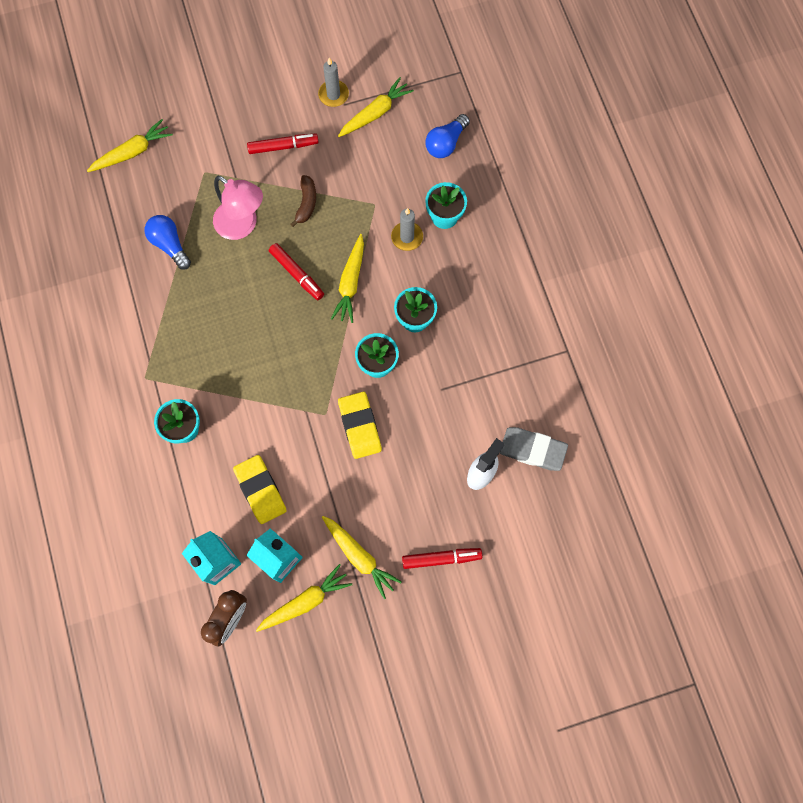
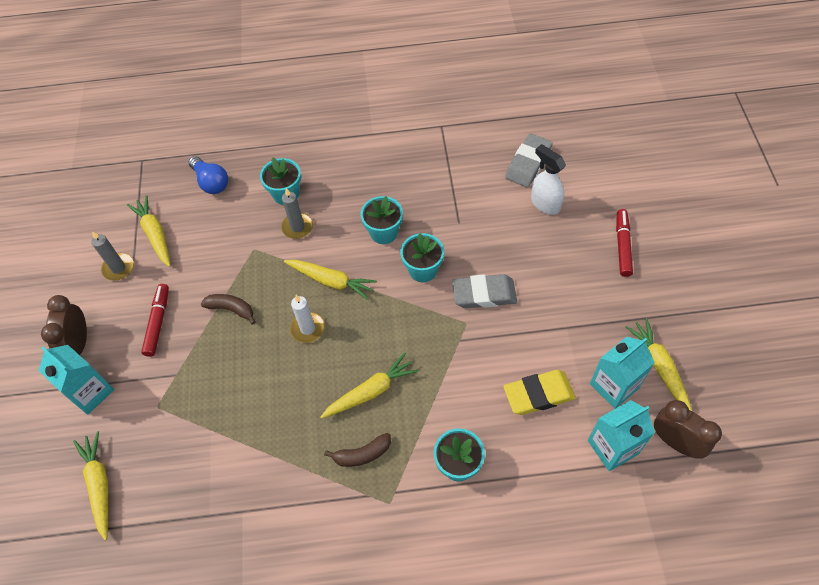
camera: 75 degrees left, 15 degrees down
(170, 245) = (233, 455): blue light bulb -> none
(184, 347) = (362, 454): none -> brown banana
(210, 116) = (90, 392): none -> turquoise carton
(242, 225) = (235, 374): pink lamp -> none
(253, 91) = (79, 343): none -> brown clock
(297, 274) = (307, 328): red marker -> white candle
(359, 556) = (616, 313): yellow carrot -> yellow carrot (371, 391)
(360, 426) = (484, 294): yellow eraser -> grey eraser

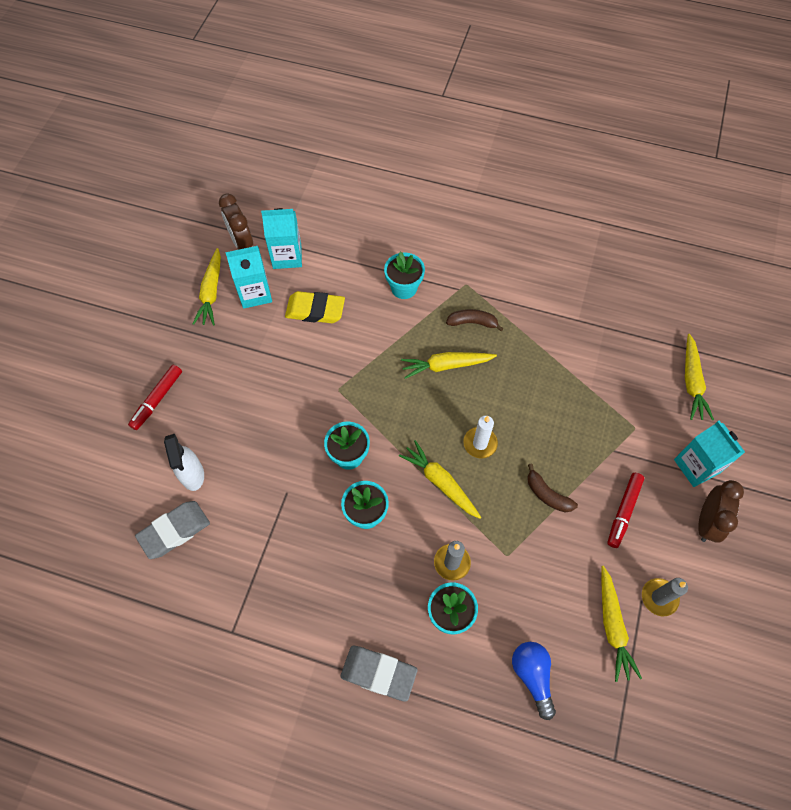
camera: 160 degrees left, 5 degrees up
(484, 294) = (307, 408): grey eraser -> grey eraser (378, 673)

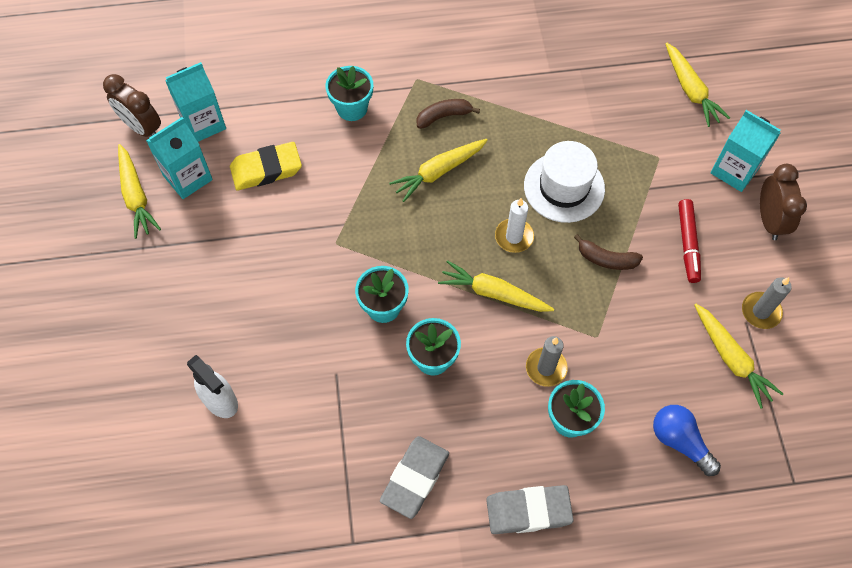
camera: 25 degrees left, 0 degrees up
(157, 400) = (136, 338): red marker -> none
(174, 531) = (232, 468): grey eraser -> grey eraser (415, 478)
(541, 420) = (564, 187): none -> white hat

